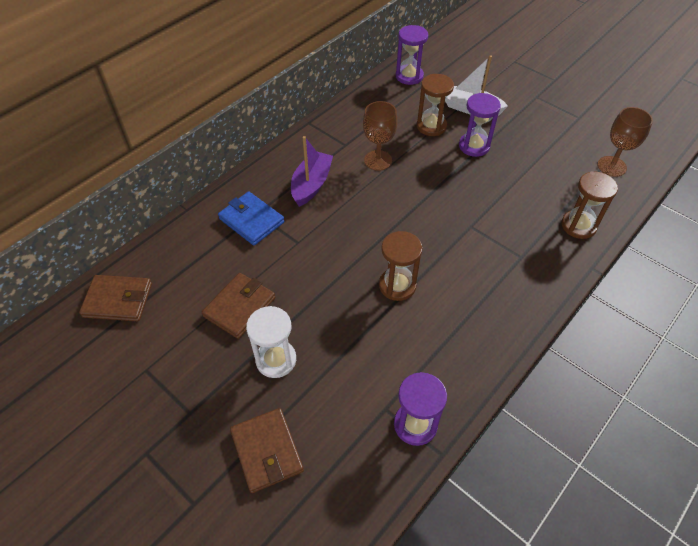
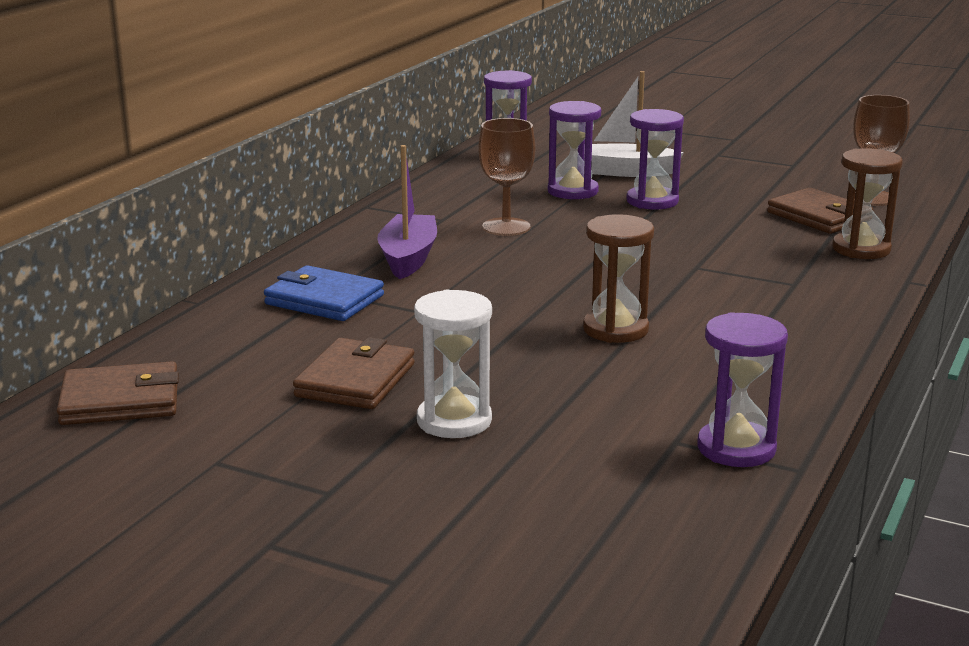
camera: 15 degrees left, 30 degrees down
(267, 451) = (497, 509): brown wallet -> brown wallet (819, 216)
(431, 126) = (572, 191): brown hourglass -> purple hourglass

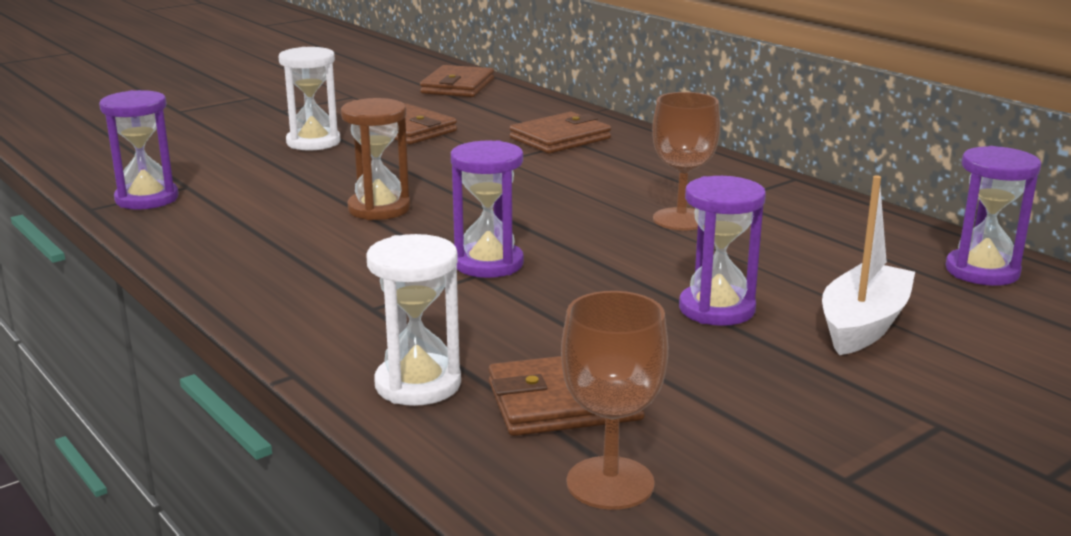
camera: 115 degrees right, 0 degrees up
(324, 300) = (560, 138): blue wallet -> brown wallet
(408, 258) = (627, 172): purple boat -> none
(572, 191) = (789, 274): purple hourglass -> purple hourglass (488, 264)
(861, 249) = (418, 384): brown hourglass -> white hourglass

